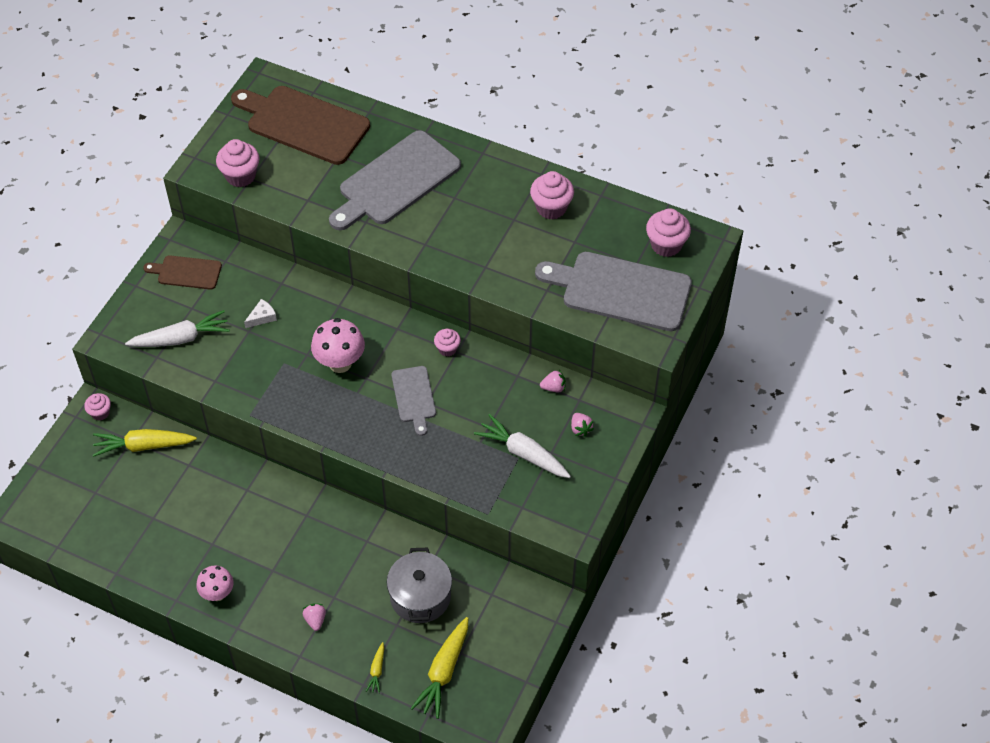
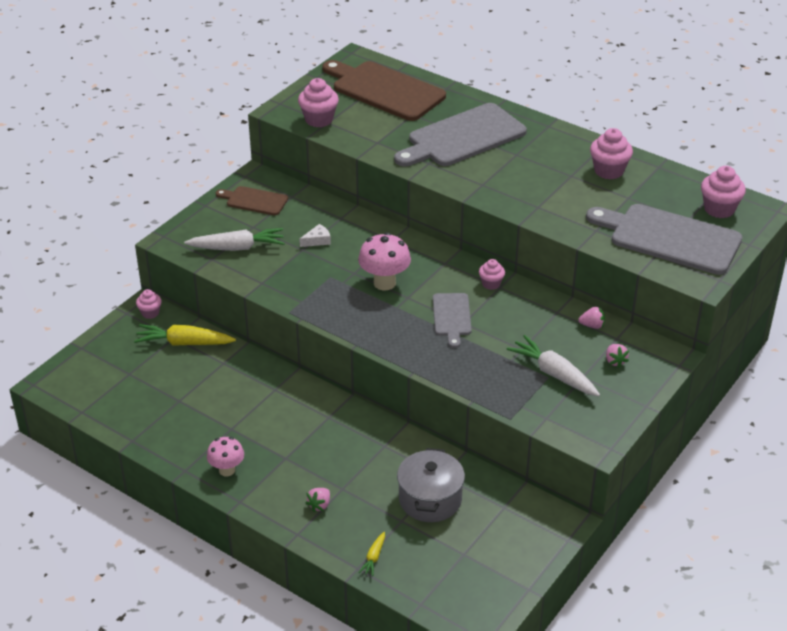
camera: 10 degrees right, 15 degrees down
(315, 620) = (319, 505): pink strawberry -> pink strawberry turned 150 degrees counterclockwise
(444, 671) = (443, 568): yellow carrot -> none

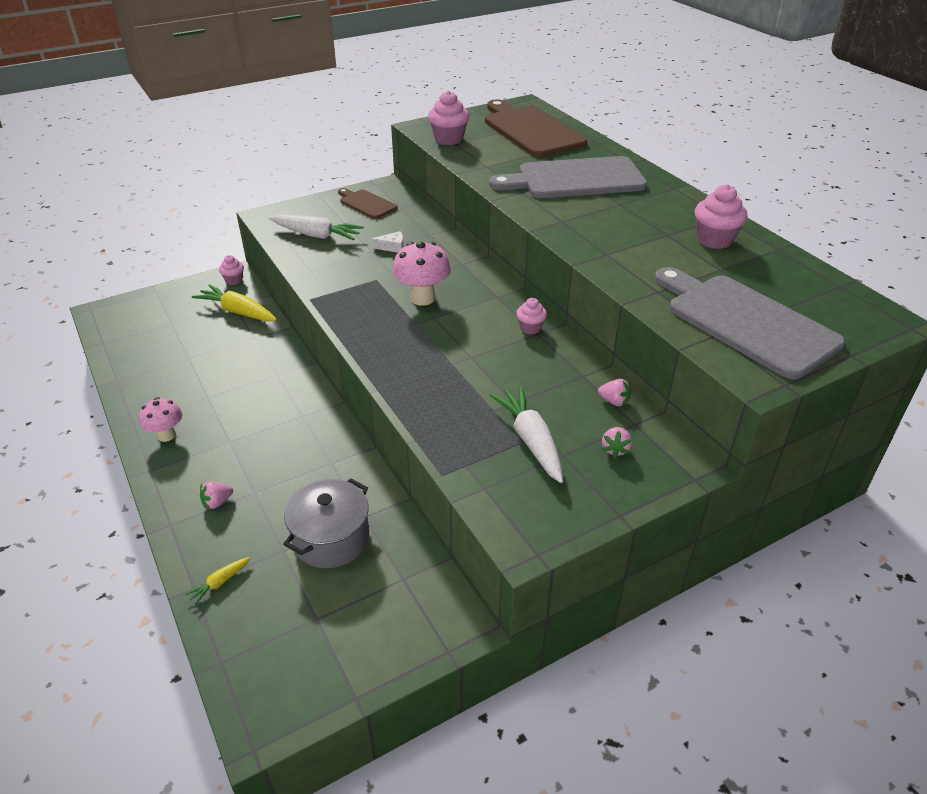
camera: 25 degrees right, 0 degrees up
(452, 317) = (463, 348): grey cutting board -> none
(719, 209) = (831, 307): pink cupcake -> none

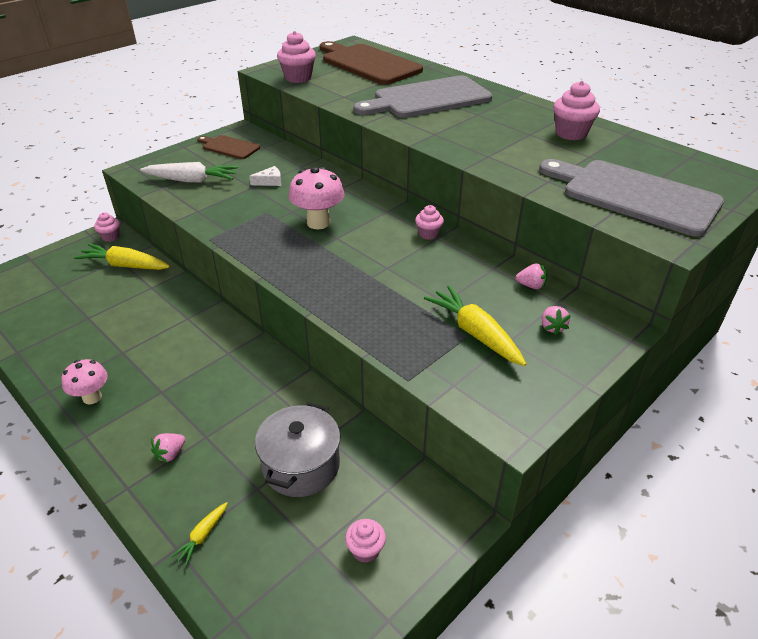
camera: 15 degrees left, 0 degrees up
(360, 630) = (365, 550): none -> pink cupcake
(531, 440) = (475, 333): white carrot -> yellow carrot

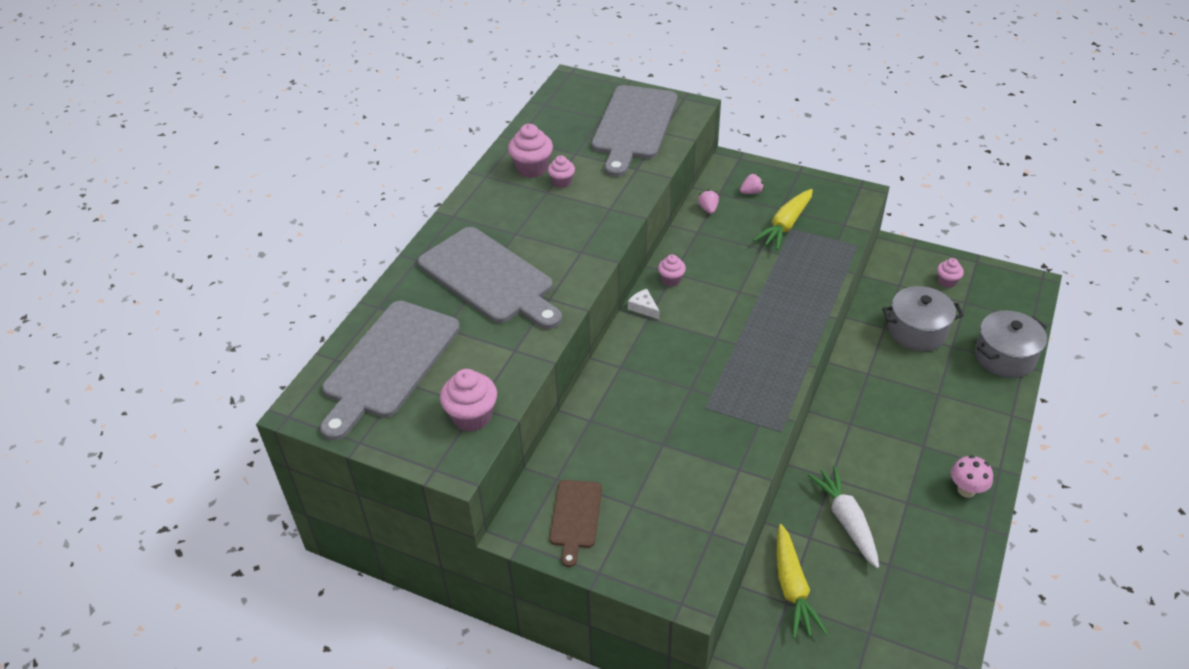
camera: 110 degrees left, 5 degrees up
(110, 237) = (751, 645): pink cupcake -> pink cupcake (562, 182)
(170, 454) = (968, 406): pink strawberry -> none
(192, 180) = (680, 510): white carrot -> white carrot (846, 521)
(202, 536) = (1004, 357): yellow carrot -> grey pot
(270, 181) = (641, 433): white cheese -> white cheese (643, 308)
(318, 222) = (699, 360): pink mushroom -> none
(368, 64) = (389, 364): brown cutting board -> grey cutting board

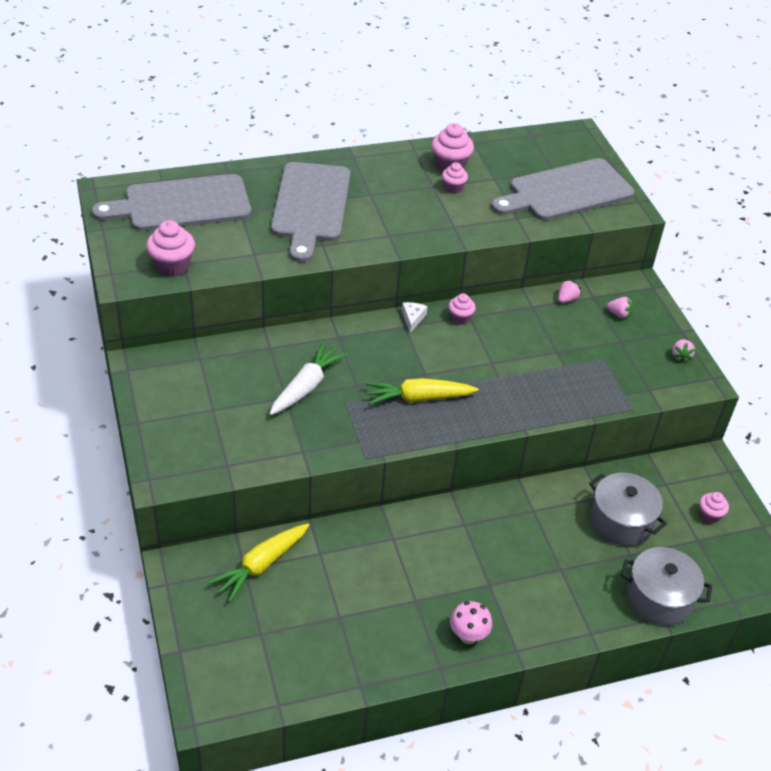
camera: 45 degrees right, 0 degrees up
(575, 517) = (174, 386): brown cutting board -> none
(785, 225) = (603, 354): yellow carrot -> yellow carrot (418, 398)
(824, 188) = (680, 356): none -> pink strawberry
(846, 521) = (358, 569): white carrot -> white carrot (306, 386)

